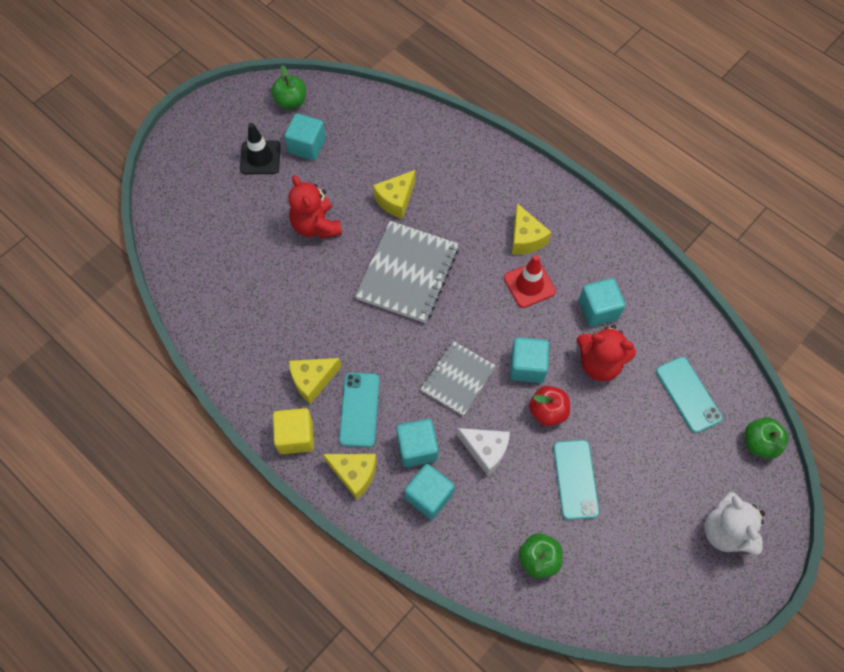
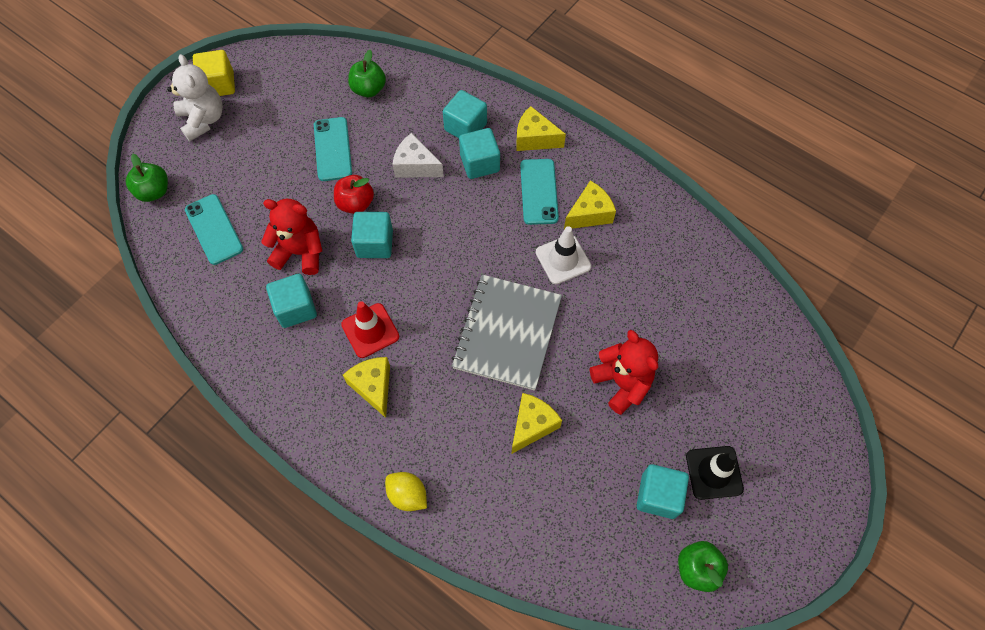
camera: 175 degrees right, 0 degrees up
(295, 436) = (595, 164): yellow cube -> yellow cube (219, 85)
(347, 336) = (563, 259): none -> white traffic cone
(457, 379) = (445, 226): grey notebook -> none
(497, 160) = (407, 495): none -> yellow lemon

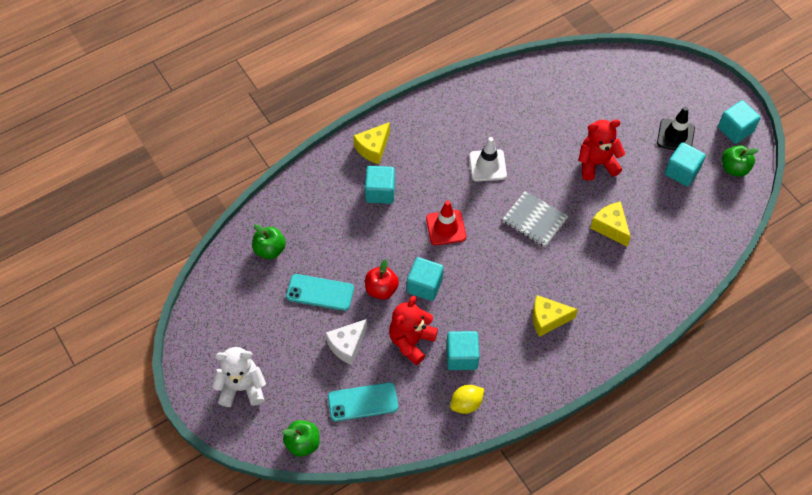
camera: 70 degrees left, 5 degrees down
(219, 85) = (208, 366): yellow cube -> none
(370, 330) = (500, 309): red traffic cone -> red traffic cone (446, 228)
(407, 495) = (638, 319): yellow lemon -> yellow lemon (466, 404)
(415, 166) = (363, 237): white cheese -> white cheese (347, 345)
(465, 127) = (341, 191): turquoise cube -> turquoise cube (735, 130)
(507, 333) = (534, 220): grey notebook -> grey notebook, size x0.64
(539, 191) = (423, 161): turquoise phone -> none
(589, 214) = (456, 136): yellow cheese -> none

